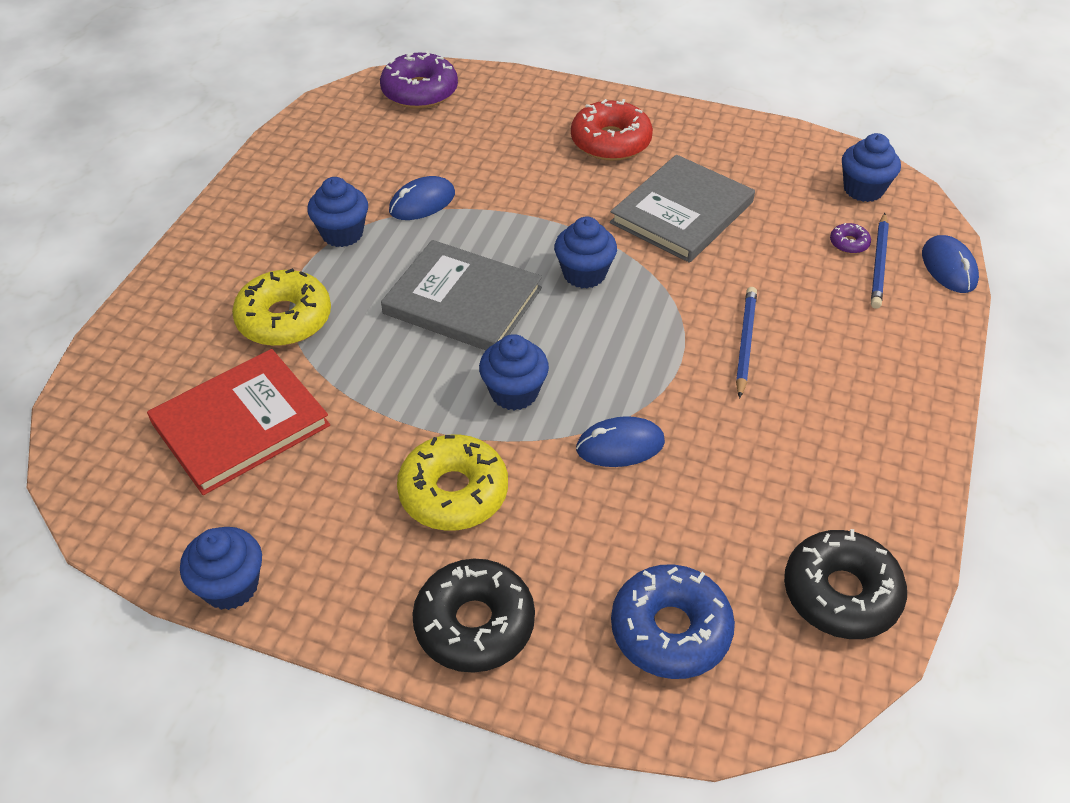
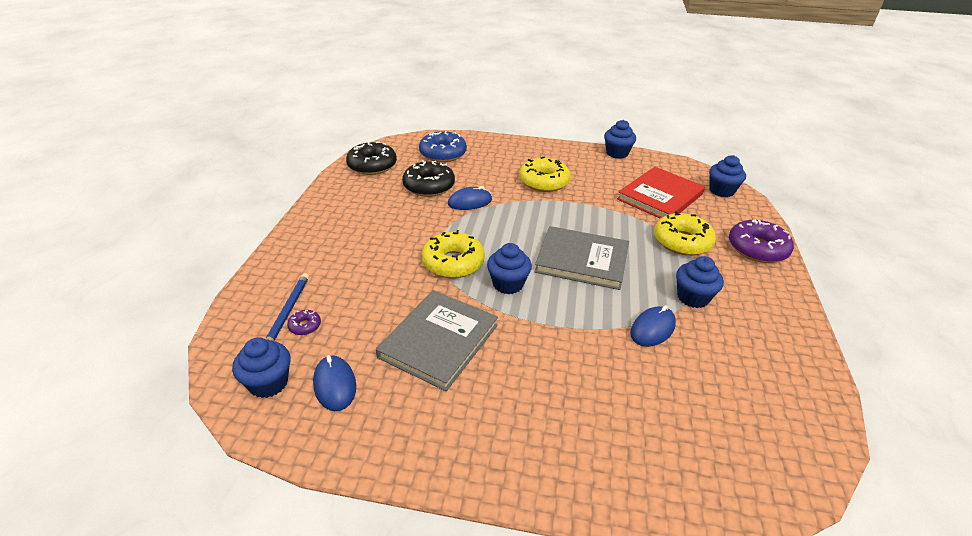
camera: 170 degrees right, 10 degrees down
(420, 91) = (747, 473): purple donut -> purple donut (757, 249)
(474, 624) = (518, 151): black donut -> black donut (429, 186)
(514, 392) = (530, 218): blue cupcake -> blue cupcake (721, 191)
(610, 142) = (512, 417): red donut -> none
(660, 315) = (453, 263): none -> yellow donut
(745, 342) = (399, 251): blue pencil -> none
(948, 267) = (234, 313): blue mouse -> blue mouse (335, 385)

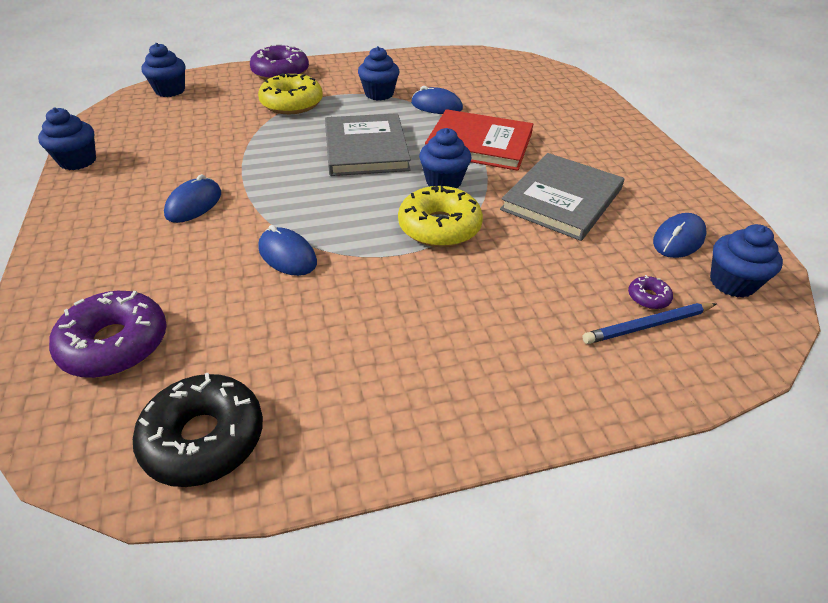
camera: 115 degrees left, 5 degrees up
(429, 186) = (258, 316): black donut -> none
(438, 341) = (562, 199): grey book -> grey book turned 60 degrees counterclockwise
(443, 153) = (115, 344): blue donut -> purple donut
(544, 182) = (194, 204): yellow donut -> blue mouse
(660, 197) = (200, 121): red book -> red book (479, 143)

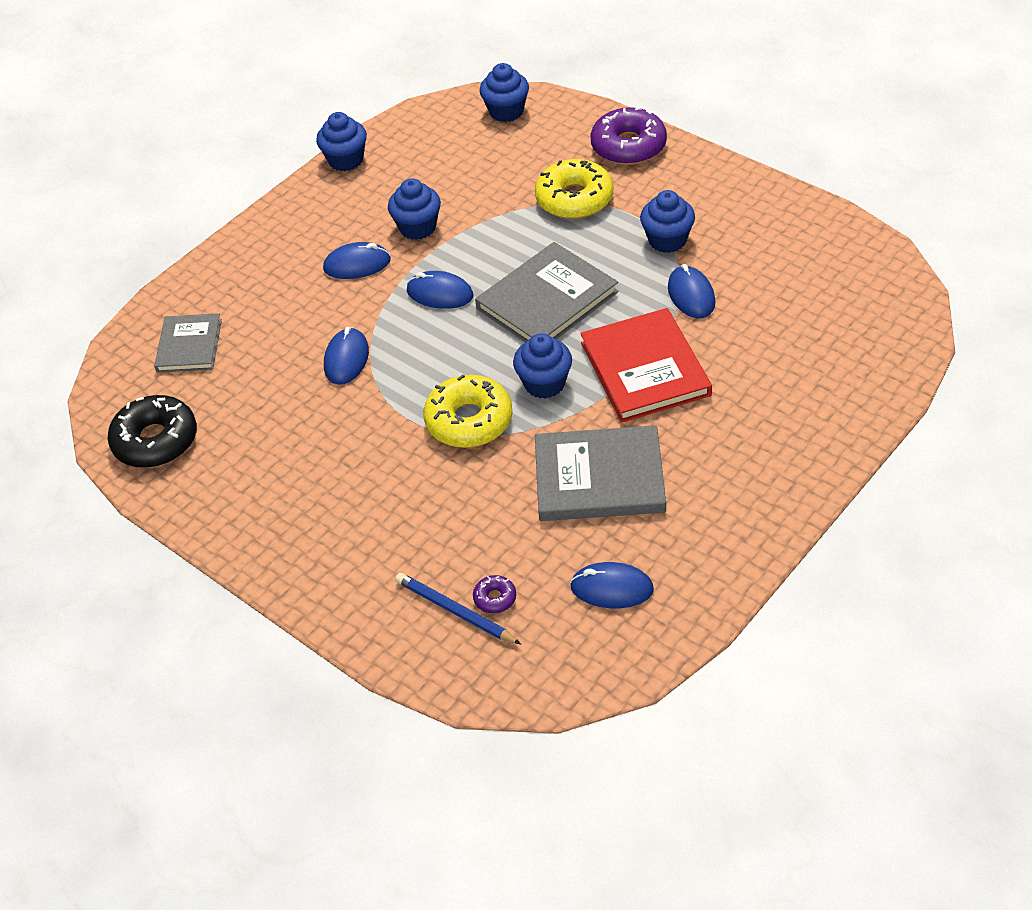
camera: 60 degrees right, 5 degrees up
(115, 344) = (189, 346): purple donut -> grey book
(290, 183) = (440, 294): none -> blue mouse
(732, 283) = (573, 649): blue cupcake -> blue cupcake (417, 227)

